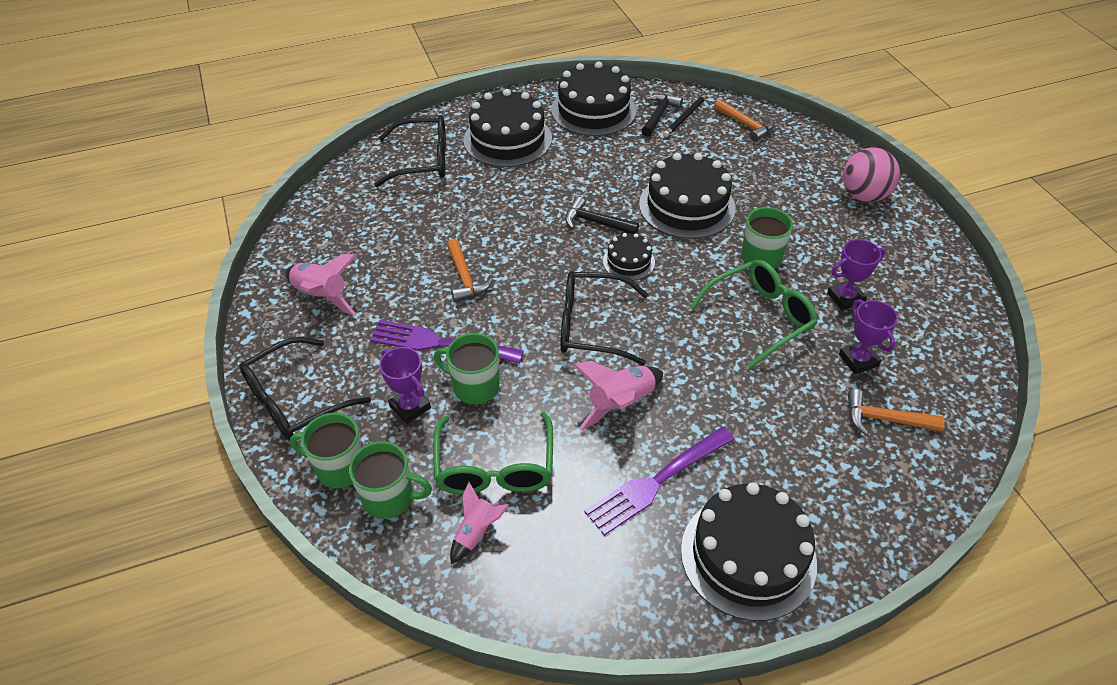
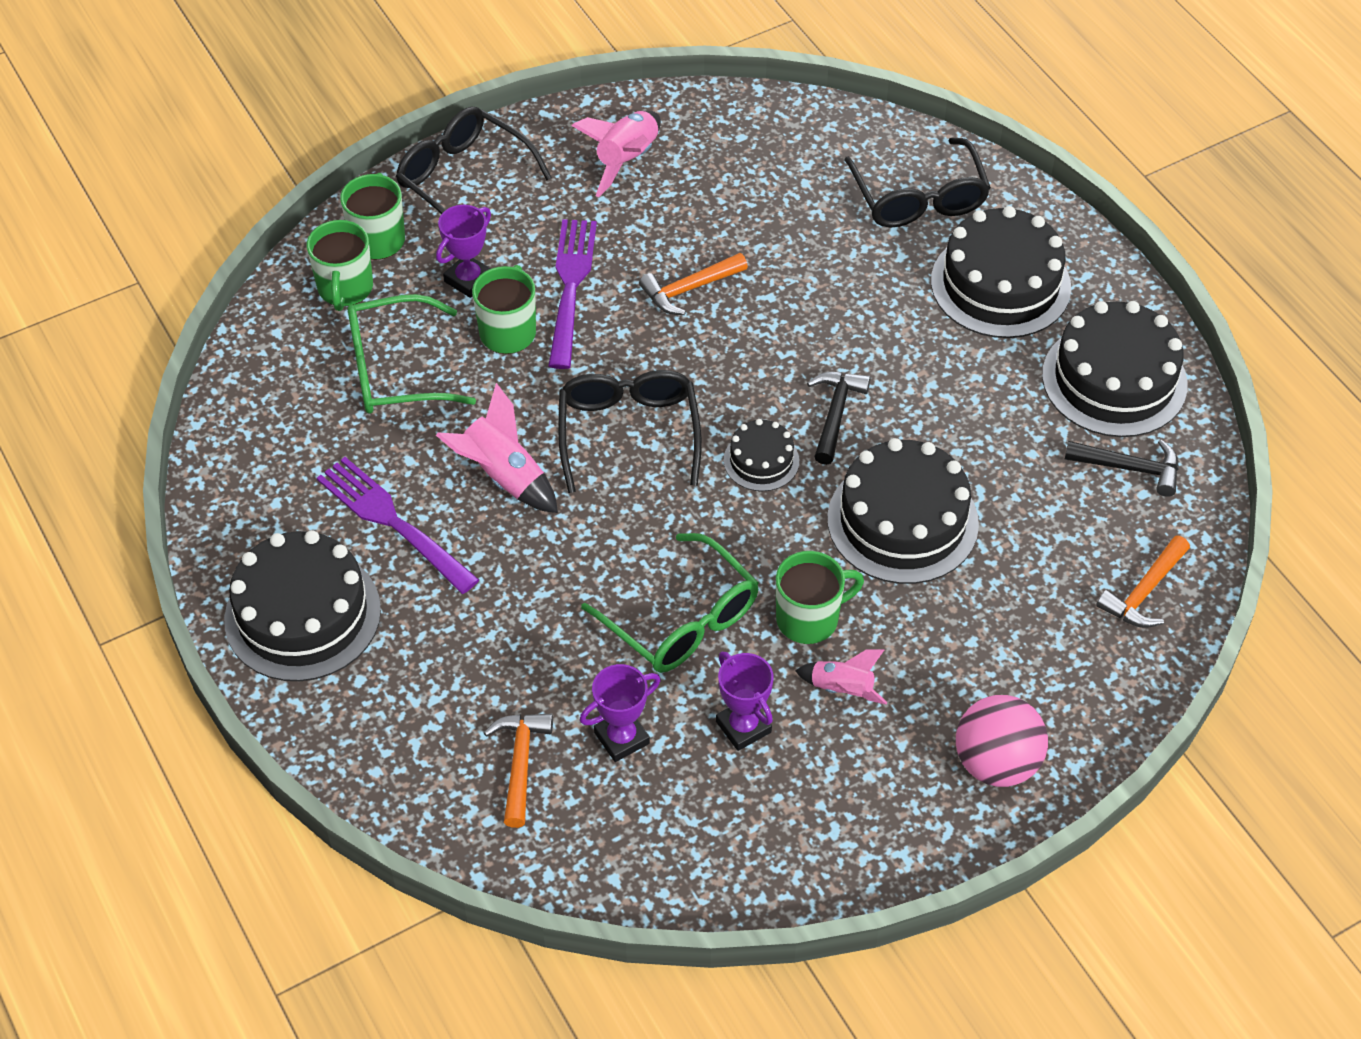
camera: 80 degrees right, 5 degrees up
(476, 532) = (310, 369): pink rocket -> pink rocket (842, 689)
(685, 117) = (1137, 505): black pencil -> none

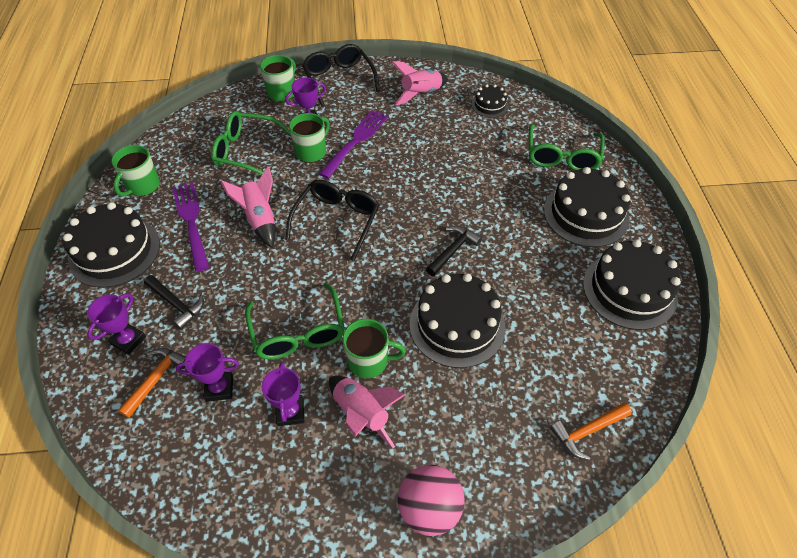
camera: 25 degrees right, 0 degrees up
(345, 289) = (251, 108): green mug -> green mug (143, 186)
(435, 731) = (128, 340): none -> purple trophy
(689, 289) = (413, 161): orange hammer -> none
(761, 460) = (397, 260): black cake -> black cake (489, 105)
(842, 689) = (362, 414): pink rocket -> pink rocket, size x1.55
(919, 198) = (562, 157): black glasses -> green glasses
(1130, 468) = (615, 347): black hammer -> black hammer (177, 304)

